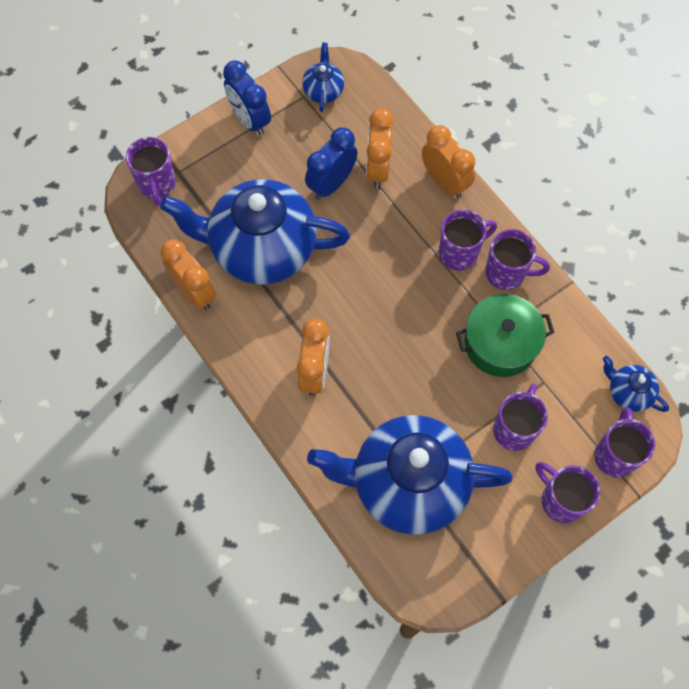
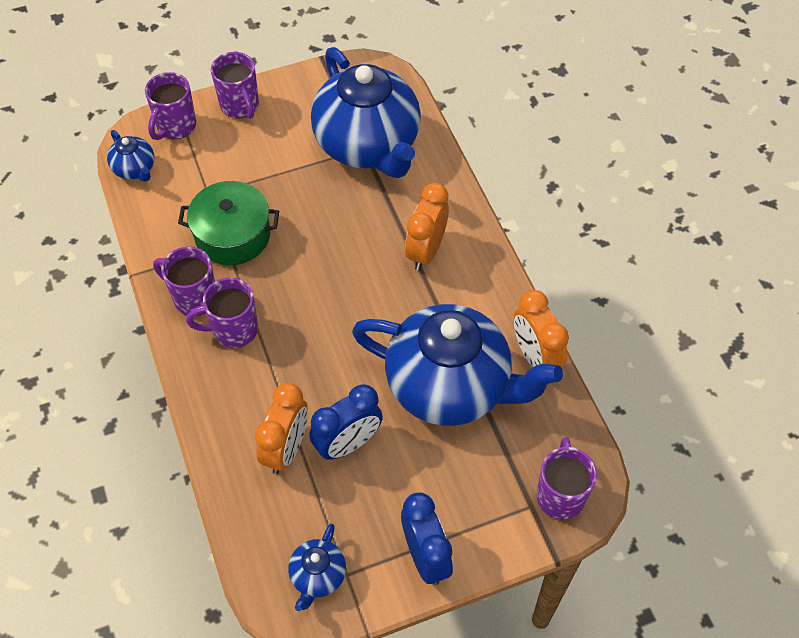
camera: 165 degrees left, 10 degrees down
(407, 483) = (368, 145): blue teapot -> blue teapot turned 45 degrees clockwise
(444, 182) = (215, 413): orange clock -> none
(514, 429) = (254, 164): purple mug -> none

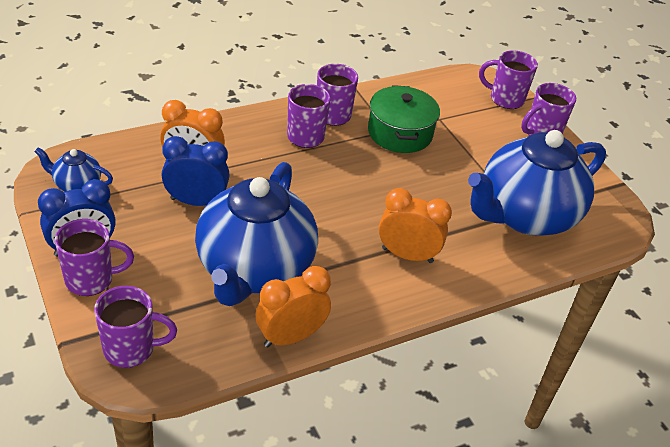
camera: 80 degrees right, 15 degrees down
(135, 169) = (454, 80): blue teapot -> none
(348, 444) = (196, 202): blue clock -> blue clock turned 135 degrees clockwise
(471, 542) = (91, 280): none -> purple mug

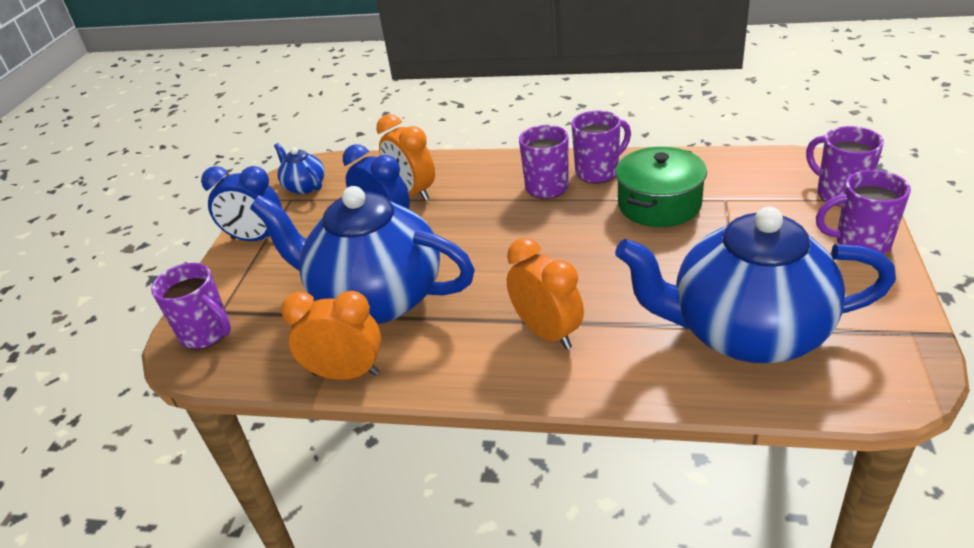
camera: 45 degrees right, 5 degrees down
(91, 280) = (237, 265): purple mug -> none
(254, 269) = (376, 298): blue teapot -> blue teapot turned 60 degrees clockwise

